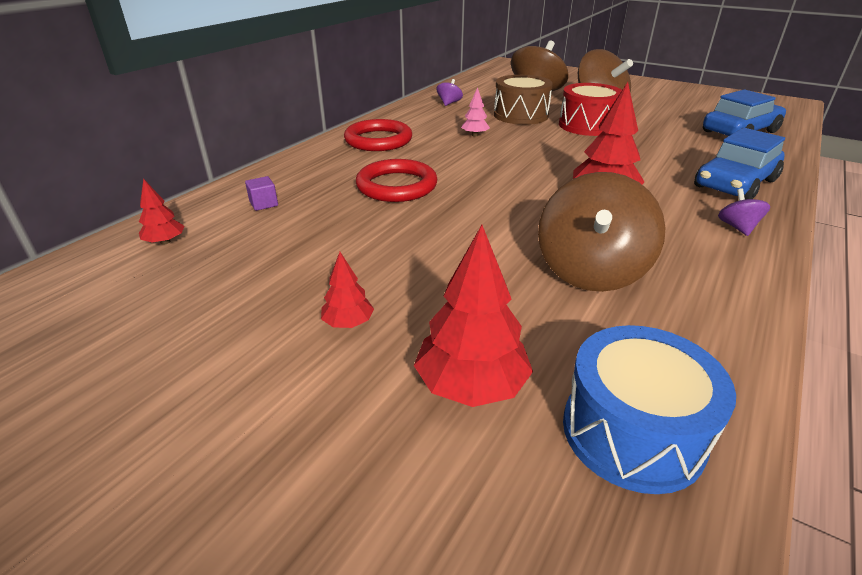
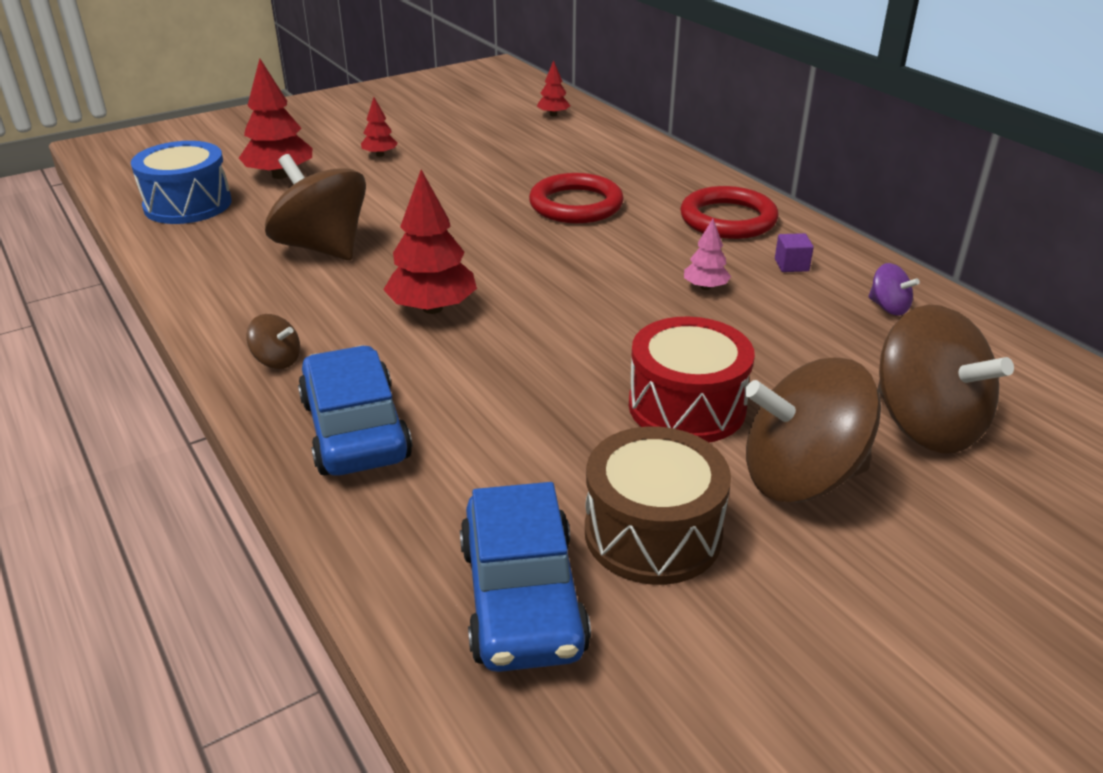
camera: 115 degrees right, 0 degrees up
(264, 204) = (590, 147): purple cube -> purple cube (791, 265)
(520, 115) = (783, 357): brown drum -> brown drum (653, 533)
(737, 227) = (277, 360): purple spinning top -> brown spinning top

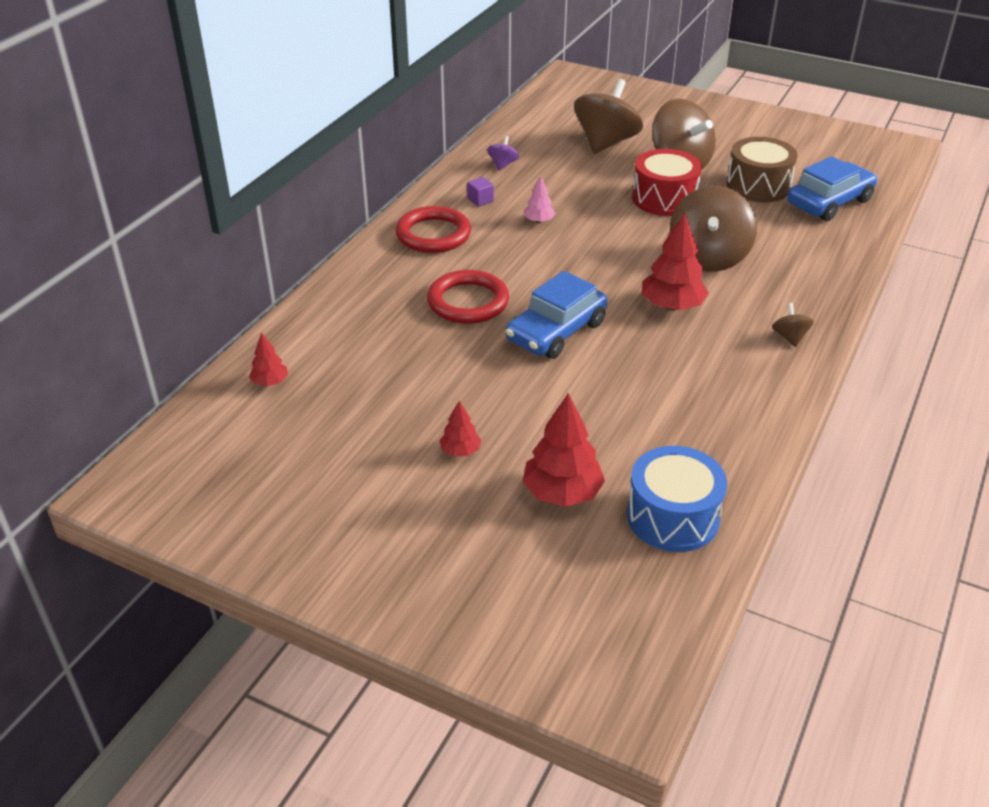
camera: 120 degrees left, 5 degrees up
(323, 248) = (654, 391): brown spinning top -> brown spinning top (708, 257)
(355, 429) = (802, 282): blue car -> blue car (556, 331)

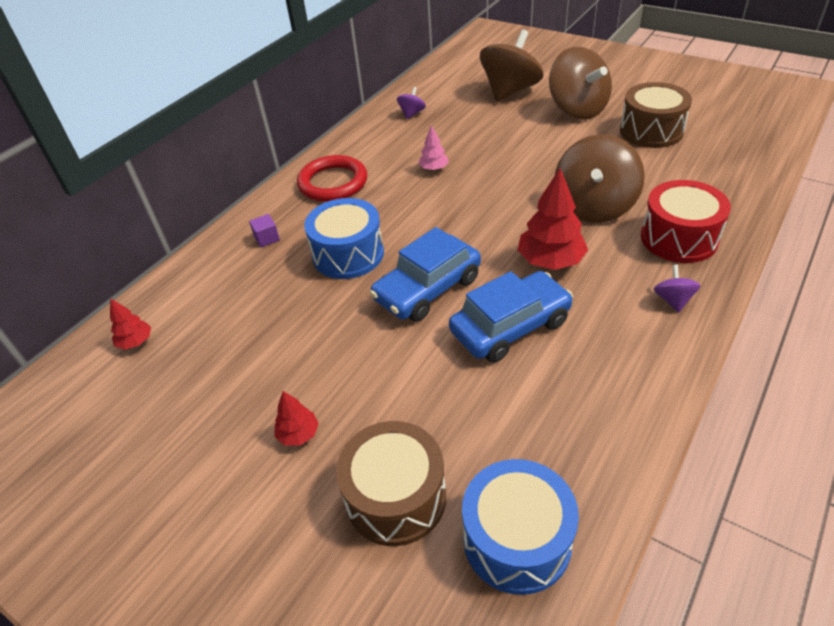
camera: 10 degrees right, 5 degrees up
(468, 302) = (348, 254): red ring -> blue drum
(480, 200) = (384, 148): purple cube -> purple cube (267, 238)
(562, 493) = (396, 497): red tree -> brown drum
(664, 199) = (557, 145): red drum -> red drum (679, 238)
(790, 337) = (673, 300): brown spinning top -> purple spinning top
(829, 202) = (722, 147): blue car -> blue car (510, 326)

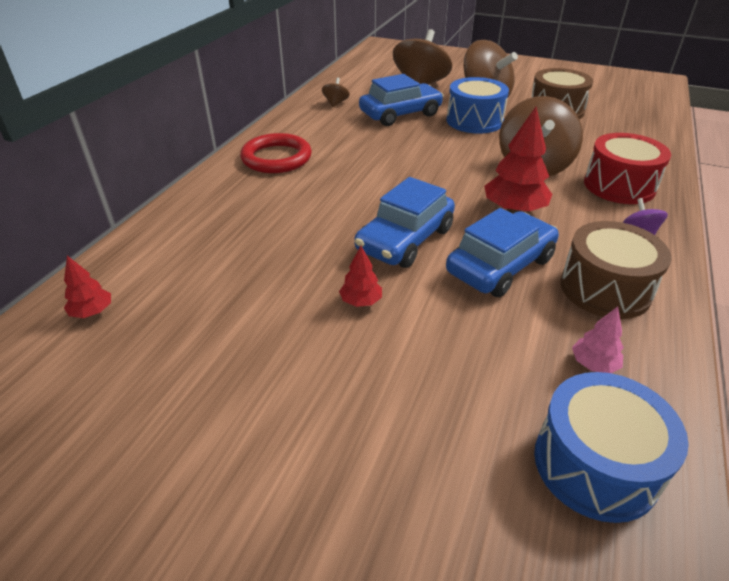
camera: 15 degrees left, 5 degrees down
(267, 238) = (221, 207): purple cube -> none
(298, 434) = (314, 386): red tree -> red tree (361, 301)
(348, 254) = (312, 215): blue drum -> blue drum (474, 121)
(396, 497) = (447, 438): brown drum -> brown drum (605, 288)
(412, 113) = (335, 103): purple spinning top -> brown spinning top
(434, 168) = (373, 143): pink tree -> pink tree (593, 364)
(475, 131) = (400, 114): none -> blue car

